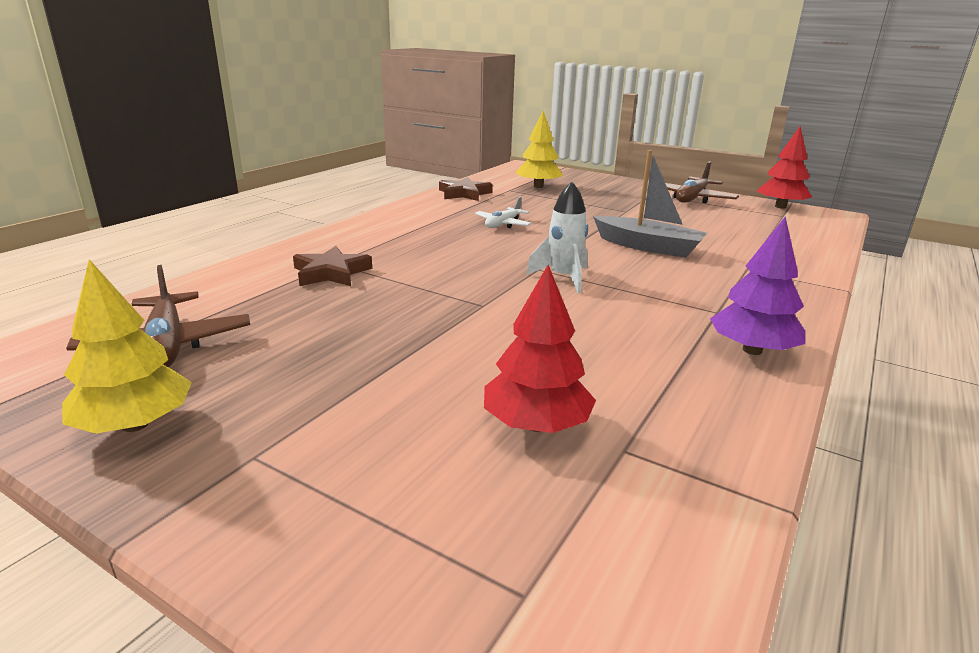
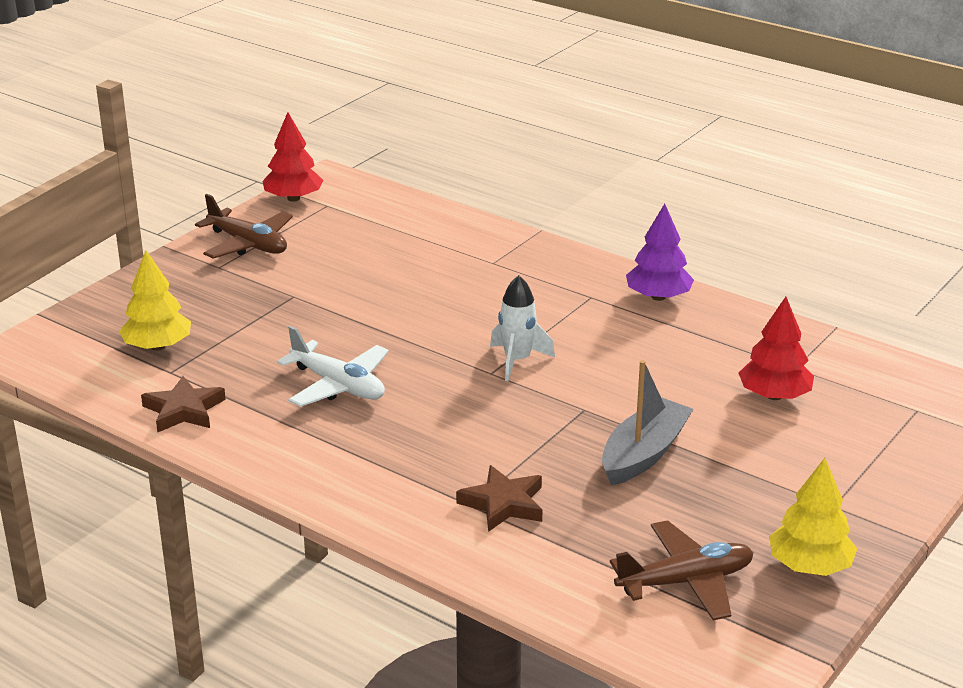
camera: 85 degrees left, 5 degrees up
(503, 224) = (338, 385): white plane -> white plane, size x1.60
(648, 247) = (428, 302): grey boat -> grey boat (644, 454)

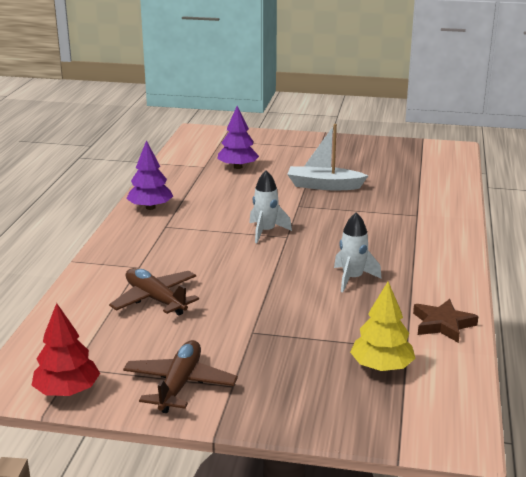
camera: 115 degrees left, 5 degrees down
(338, 385) = (352, 279): white plane -> white rocket
(503, 504) = (406, 208): brown star -> none
(644, 454) = (324, 186): grey boat -> white boat
(685, 581) = (409, 164): brown plane -> brown plane (155, 299)
(774, 395) = (237, 167): red tree -> purple tree
(810, 566) = (368, 146): yellow tree -> none

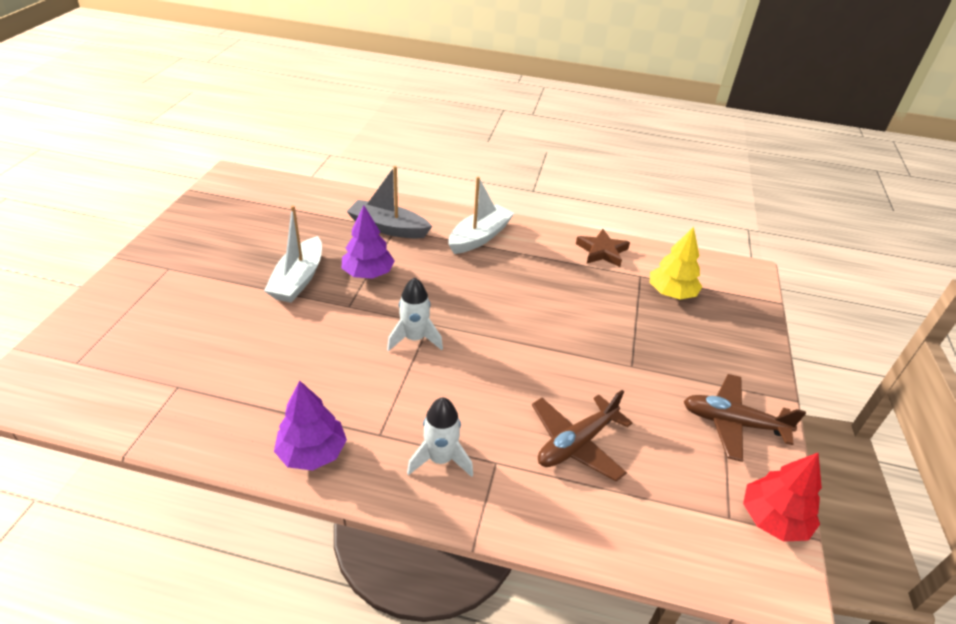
camera: 90 degrees left, 15 degrees up
(237, 167) = (200, 350): purple tree -> purple tree (368, 273)
(352, 279) = (527, 288): white rocket -> white rocket (440, 459)
(416, 212) = (388, 228): none -> grey boat
(428, 254) = (479, 237): none -> white boat

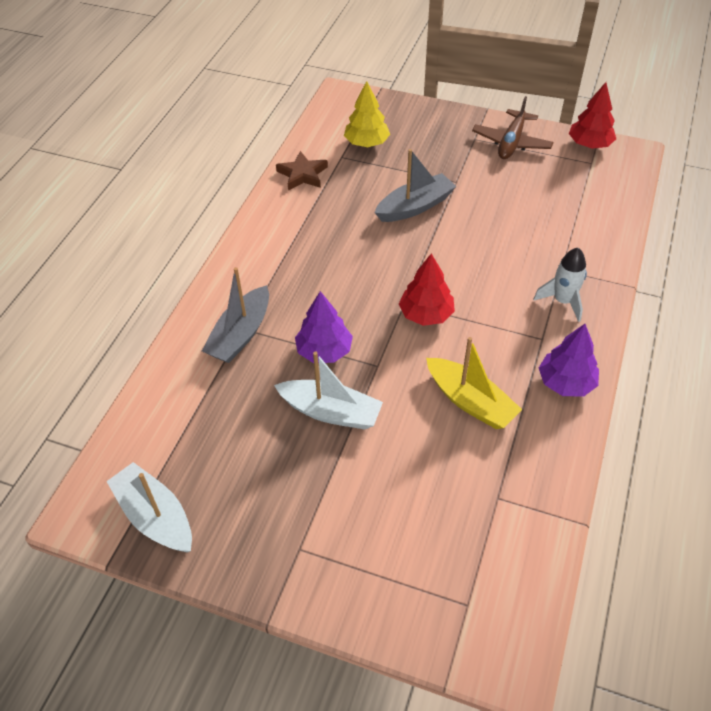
camera: 80 degrees left, 10 degrees up
(297, 370) = (470, 401): none -> yellow boat
(414, 339) = (426, 314): white rocket -> red tree
(479, 237) = (268, 259): white boat -> white boat (155, 516)
(576, 443) = (538, 224): brown plane -> none
(577, 331) = (415, 206): none -> grey boat

